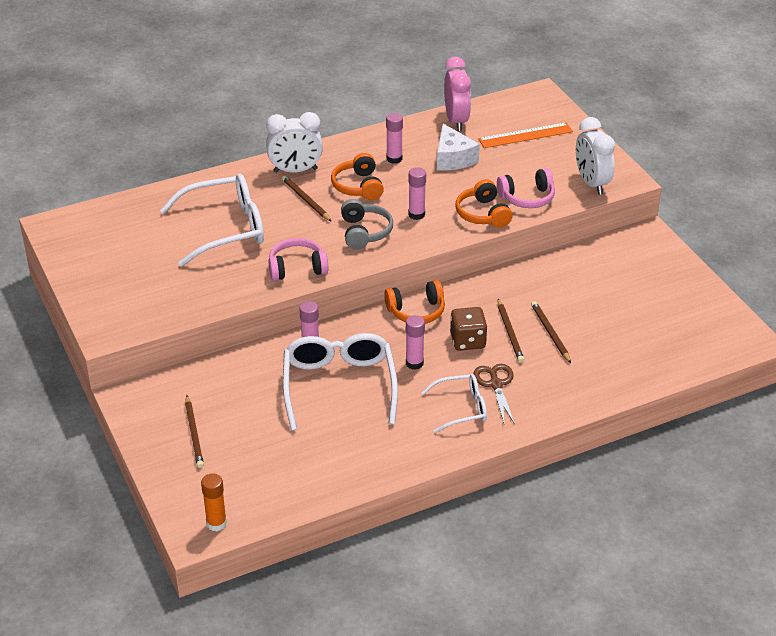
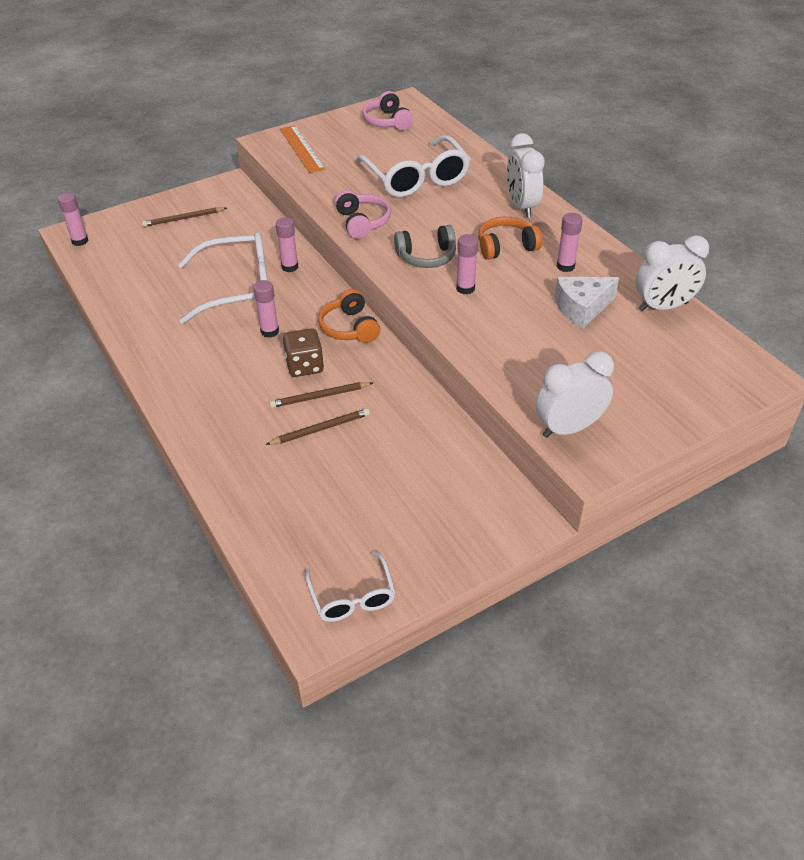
camera: 85 degrees right, 5 degrees up
(216, 523) = (80, 241): orange glue stick -> pink glue stick
(306, 200) = (472, 217): brown pencil -> none
(456, 121) = (663, 307): pink clock -> white clock
(461, 408) = (202, 367): white glasses -> white glasses (352, 597)
(483, 214) = (478, 336): orange headphones -> none
(496, 384) = (236, 389): brown scissors -> none
(525, 135) = (656, 365): orange ruler -> orange ruler (302, 149)
(527, 197) = (520, 371): pink headphones -> pink headphones (387, 121)

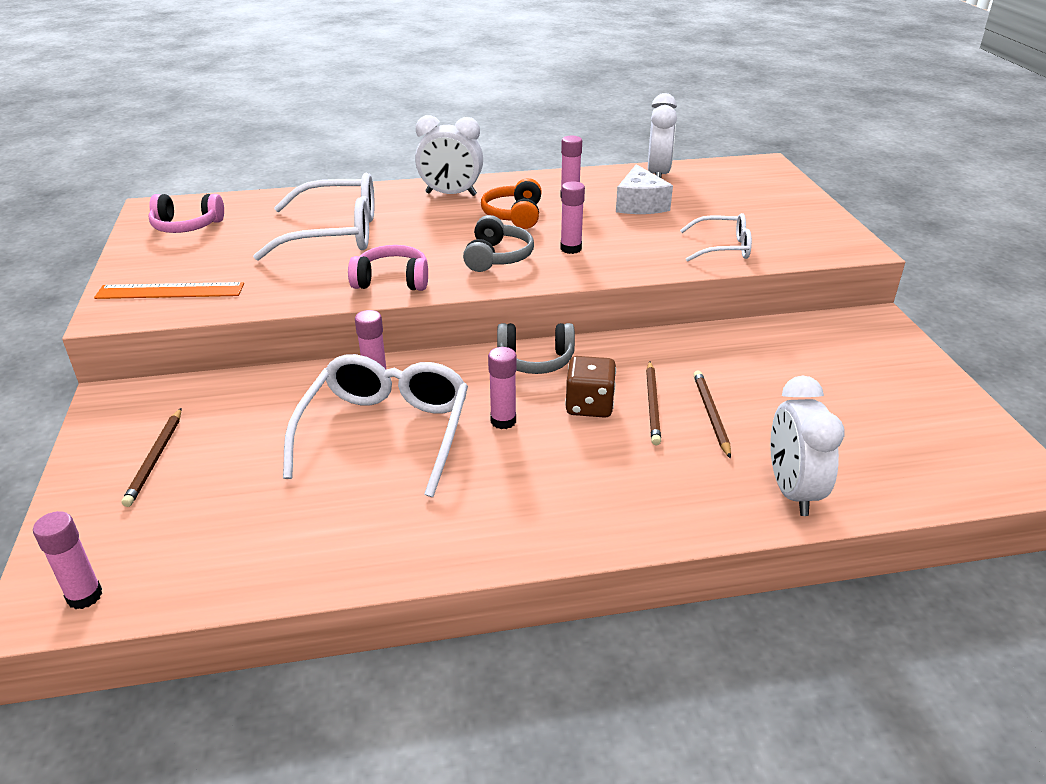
camera: 70 degrees left, 10 degrees down
(350, 327) = (535, 360): orange headphones -> grey headphones
(352, 597) = (978, 441): white glasses -> white glasses (723, 248)
(568, 428) = (809, 246): white clock -> white clock (792, 491)

